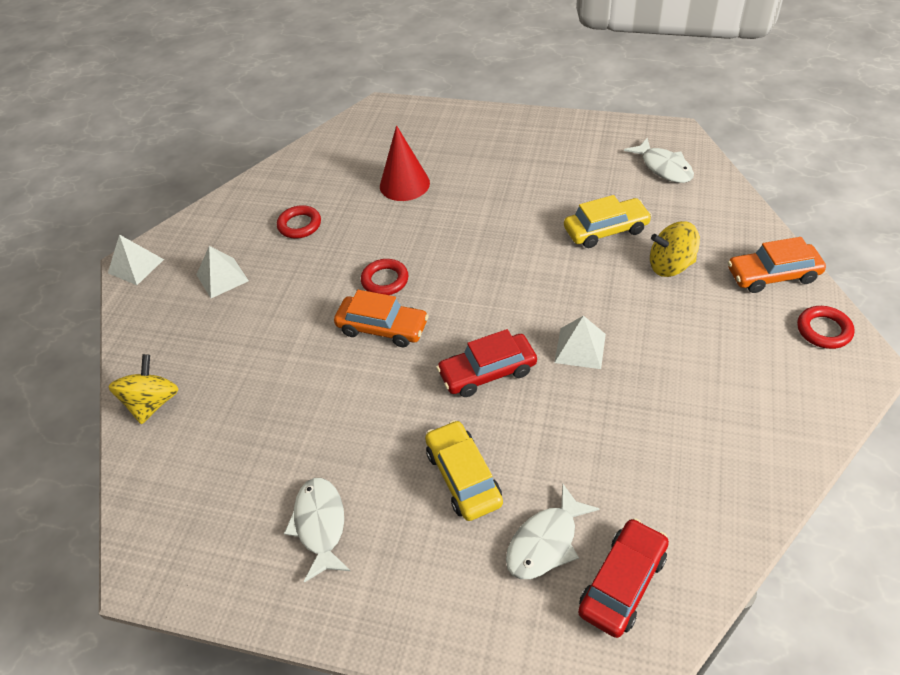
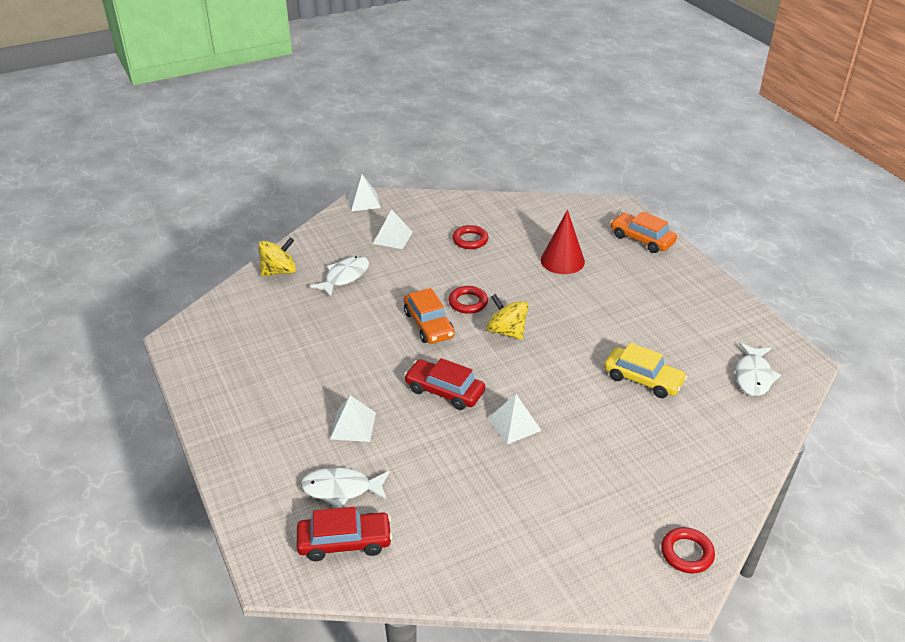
camera: 45 degrees right, 10 degrees down
(320, 525) = (263, 385): white fish -> white fish (344, 277)
(463, 477) = (353, 425): yellow car -> white pyramid
(670, 265) = (649, 432): yellow spinning top -> yellow spinning top (506, 331)
(772, 275) = (711, 495): orange car -> orange car (642, 239)

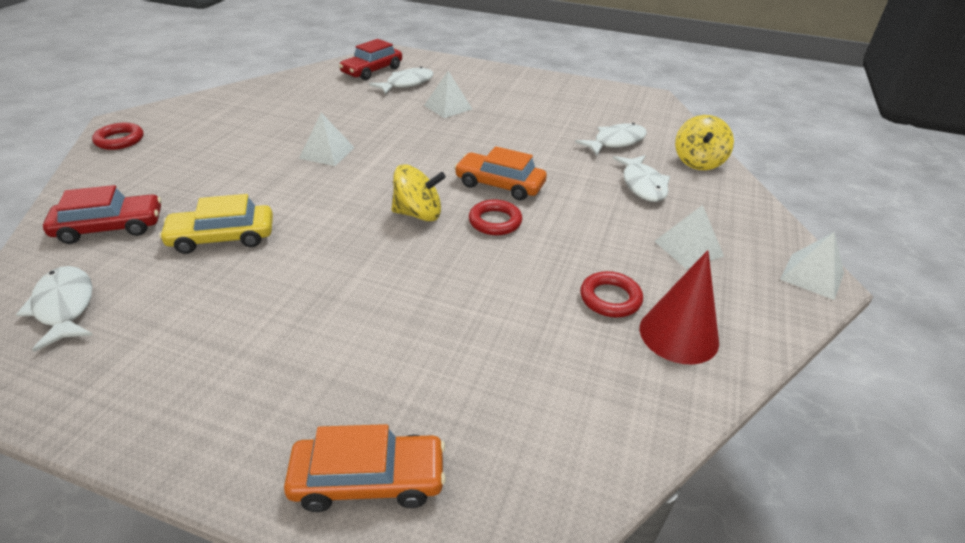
camera: 135 degrees right, 0 degrees up
(296, 313) = (615, 142): none -> white fish
(444, 391) = (412, 148): red car -> red car (110, 227)
(562, 261) = (456, 340): red cone -> red cone (678, 334)

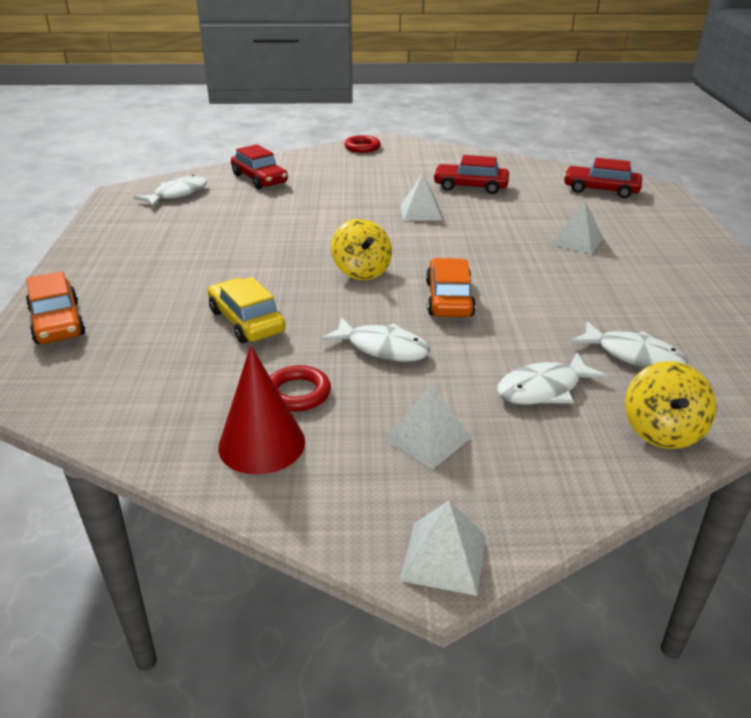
camera: 70 degrees right, 5 degrees down
(222, 237) = (272, 212): yellow car -> yellow car (247, 321)
(300, 115) = (470, 186): none -> red car
(406, 84) = (598, 211): white fish -> white fish (382, 348)
(495, 221) = (380, 309): red ring -> none
(698, 162) = (662, 431): yellow spinning top -> yellow spinning top turned 75 degrees counterclockwise

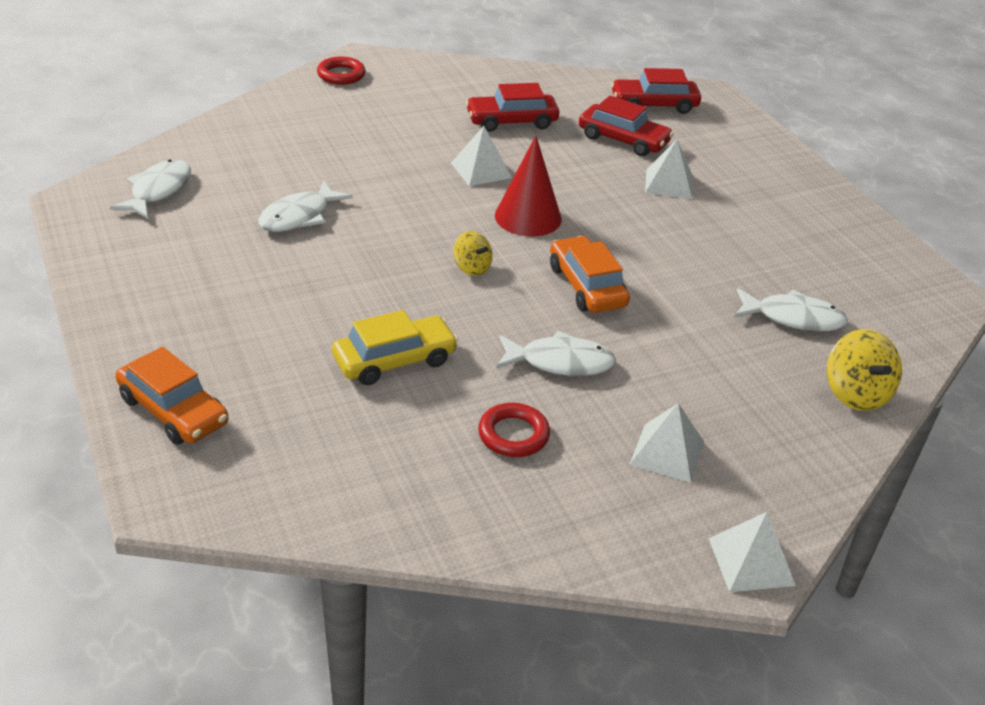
camera: 25 degrees left, 5 degrees up
(247, 321) = (394, 360): yellow car -> yellow car turned 120 degrees clockwise
(259, 179) = (247, 148): red car -> red car (623, 140)
(262, 444) = (520, 499): red cone -> red cone (528, 217)
(361, 271) = (472, 268): yellow spinning top -> yellow spinning top, size x0.62
(543, 389) = (736, 374): white fish -> white fish (299, 216)

